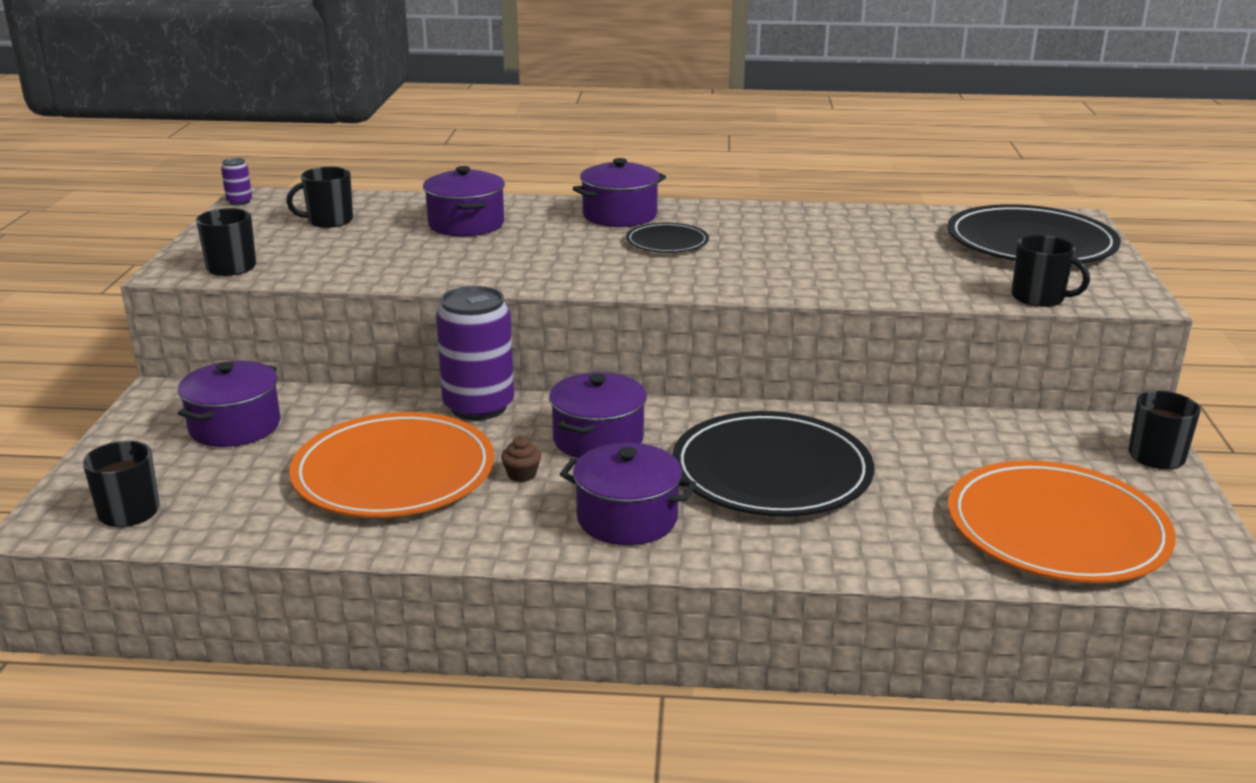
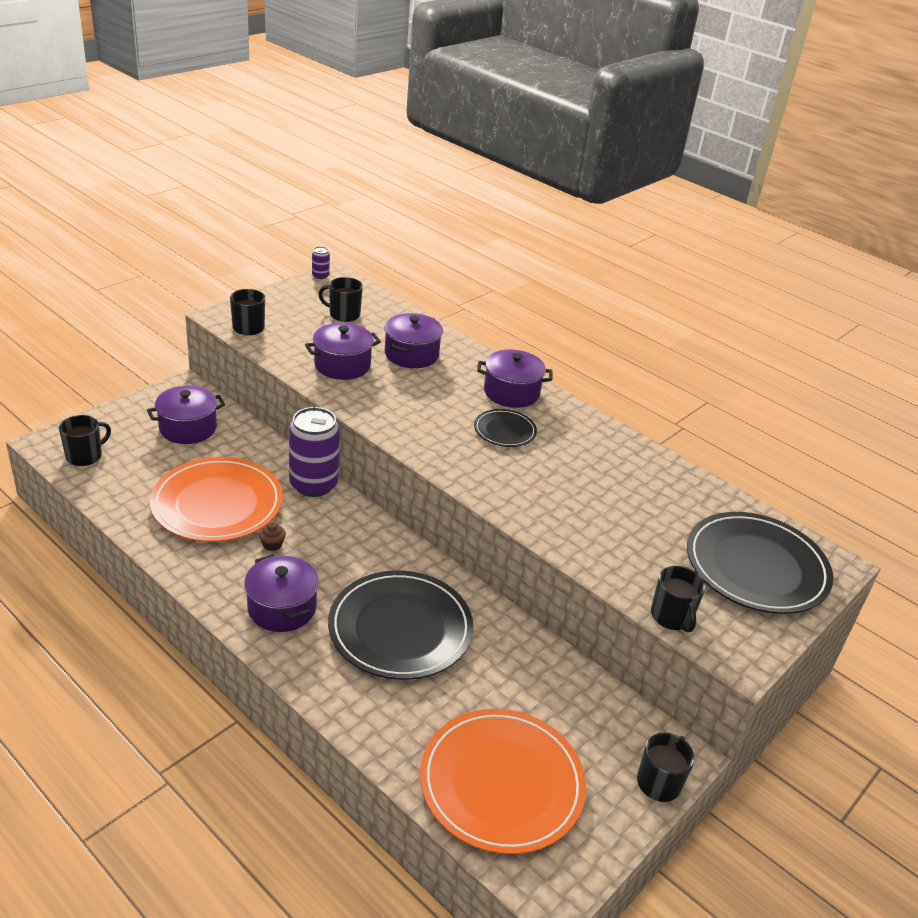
camera: 35 degrees right, 10 degrees up
(598, 439) = (342, 545): purple pot -> purple pot (342, 365)

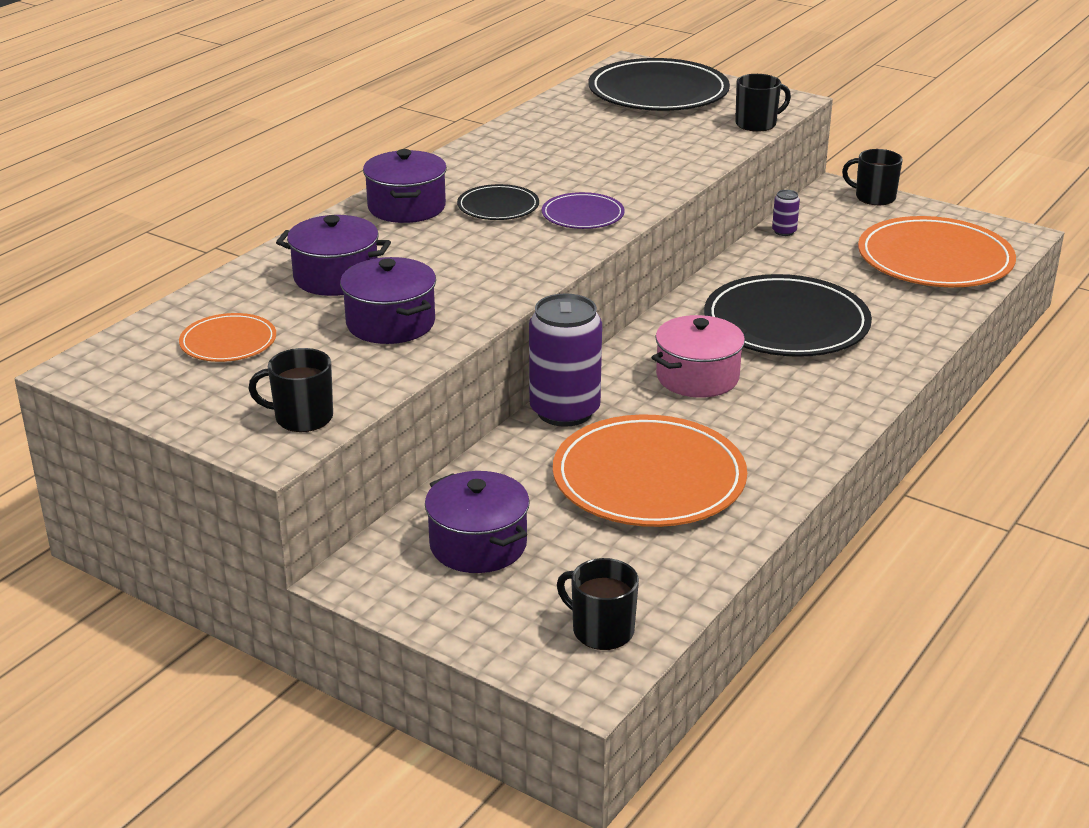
camera: 95 degrees left, 5 degrees down
(272, 544) = (704, 421): brown cupcake -> none
(282, 608) = (808, 396): purple pot -> none
(320, 276) = (86, 381): purple can -> purple can (784, 231)
(333, 555) = (697, 377): none -> pink pot
(344, 314) = (228, 342): black mug -> orange plate
(480, 467) = (582, 215): none -> purple plate

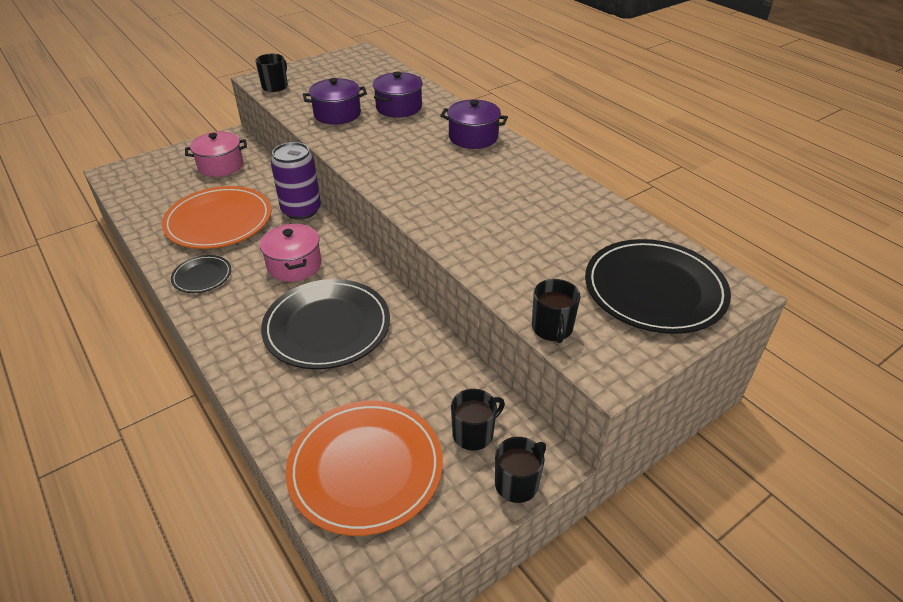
camera: 110 degrees right, 10 degrees up
(228, 342) = (356, 78): orange plate -> none
(478, 545) = (221, 166): purple pot -> pink pot
(498, 206) = (455, 166): black plate -> black plate (202, 276)
(582, 215) = (421, 193): purple plate -> none
(601, 630) = (135, 182): black mug -> black mug (474, 433)
(784, 231) = (471, 382): purple can -> none

